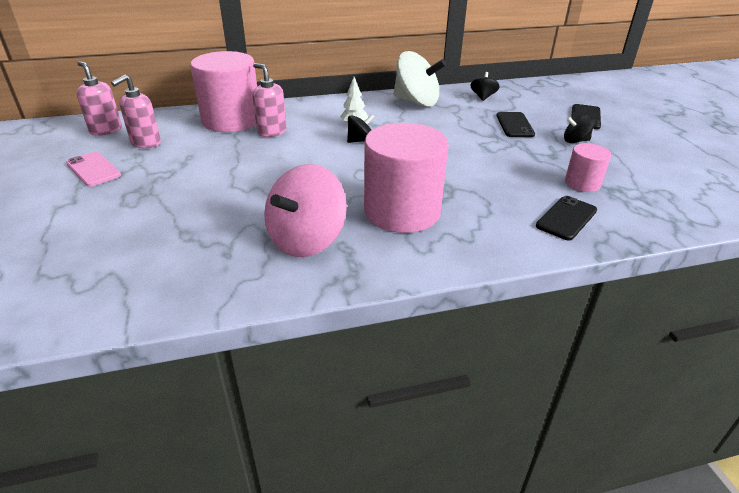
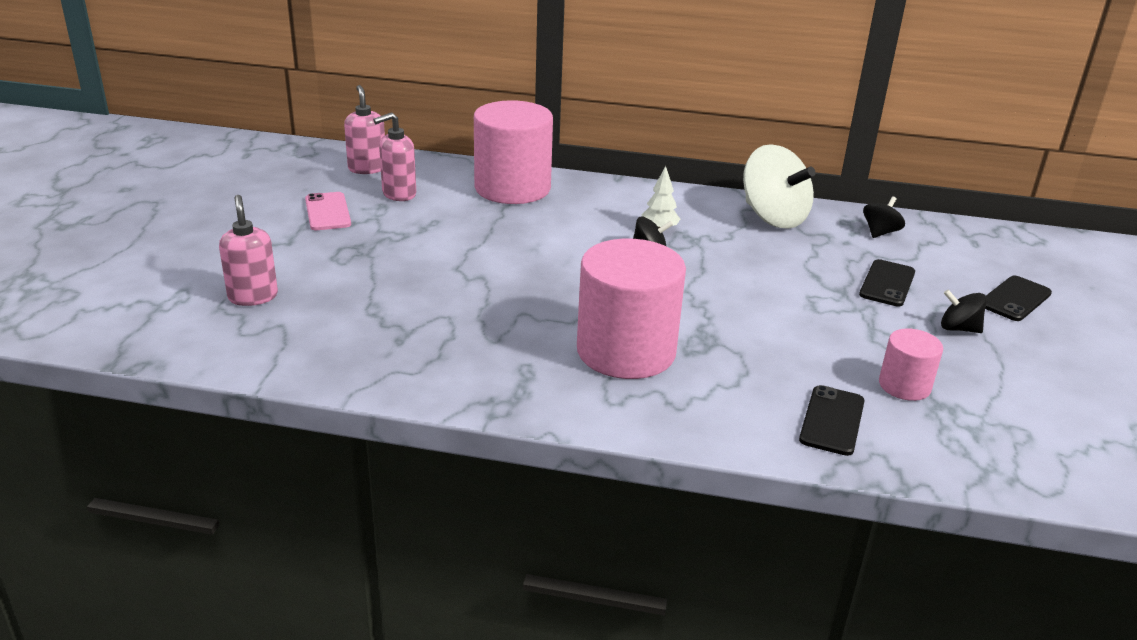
camera: 25 degrees right, 5 degrees down
(272, 132) = (549, 214): pink soap dispenser -> pink soap dispenser (253, 296)
(307, 240) = (491, 351): pink spinning top -> none
(566, 218) = (832, 421): black phone -> black phone turned 45 degrees counterclockwise

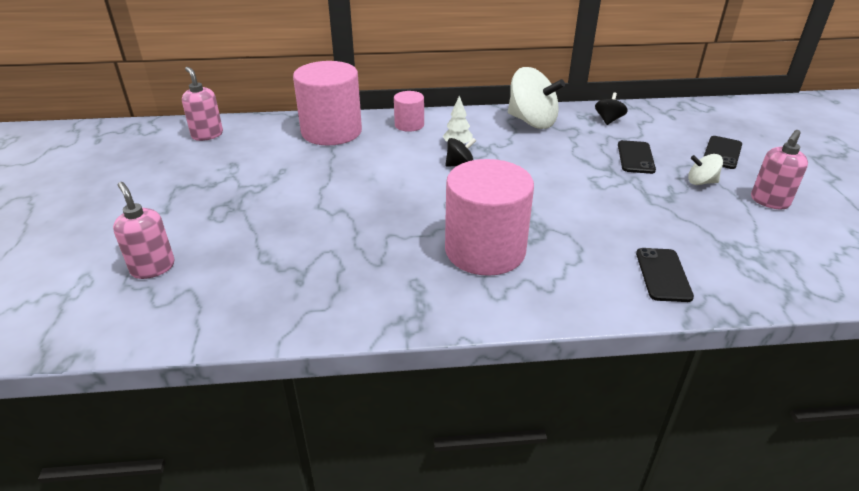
camera: 15 degrees left, 5 degrees up
(327, 212) = (189, 178): pink phone -> none
(398, 194) = (242, 152): pink soap dispenser -> pink soap dispenser (769, 201)
(904, 386) = (694, 234): pink cylinder -> pink cylinder (409, 125)
(958, 328) = (701, 182): black spinning top -> white spinning top

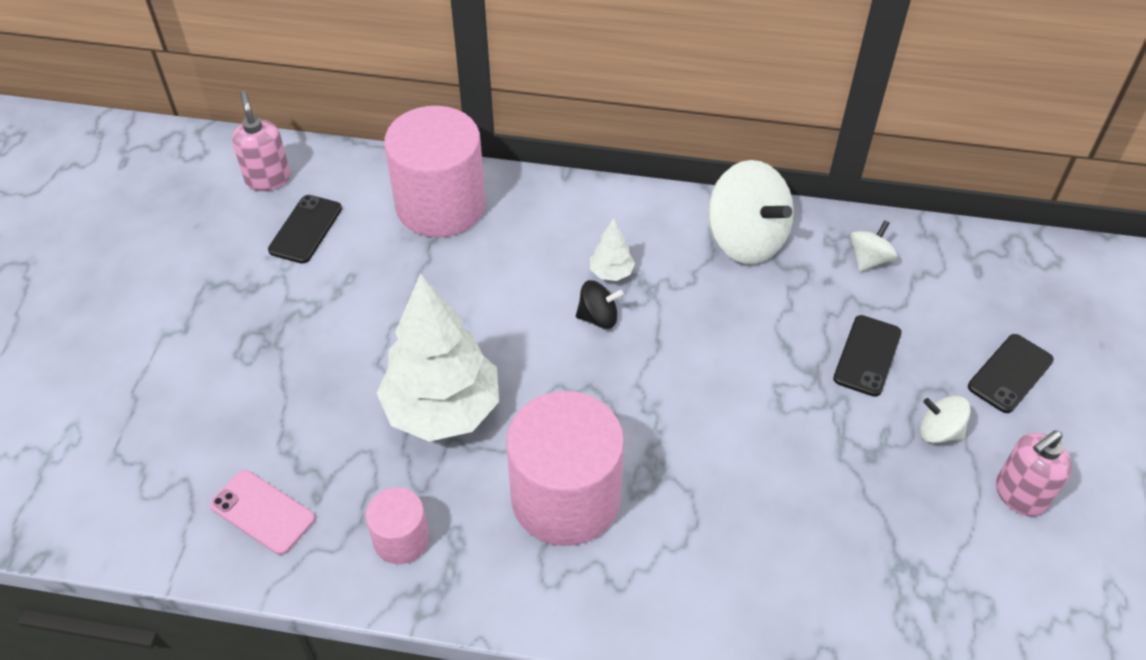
camera: 15 degrees right, 15 degrees up
(153, 268) = (151, 432): pink soap dispenser -> none
(259, 297) = (262, 512): none -> pink phone
(376, 222) = (443, 410): none -> white tree
(409, 125) = (557, 211): pink cylinder -> pink cylinder (401, 539)
(608, 120) = (869, 259): black spinning top -> white spinning top
(663, 275) = (782, 599): black phone -> black phone (305, 229)

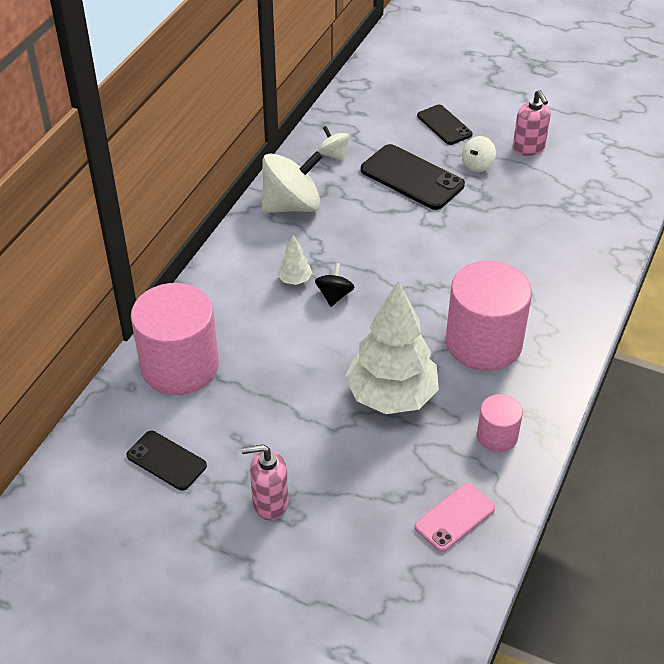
camera: 75 degrees left, 5 degrees down
(268, 179) = (88, 482): pink soap dispenser -> pink soap dispenser (270, 503)
(867, 356) = (412, 177): black phone -> black phone, size x1.62

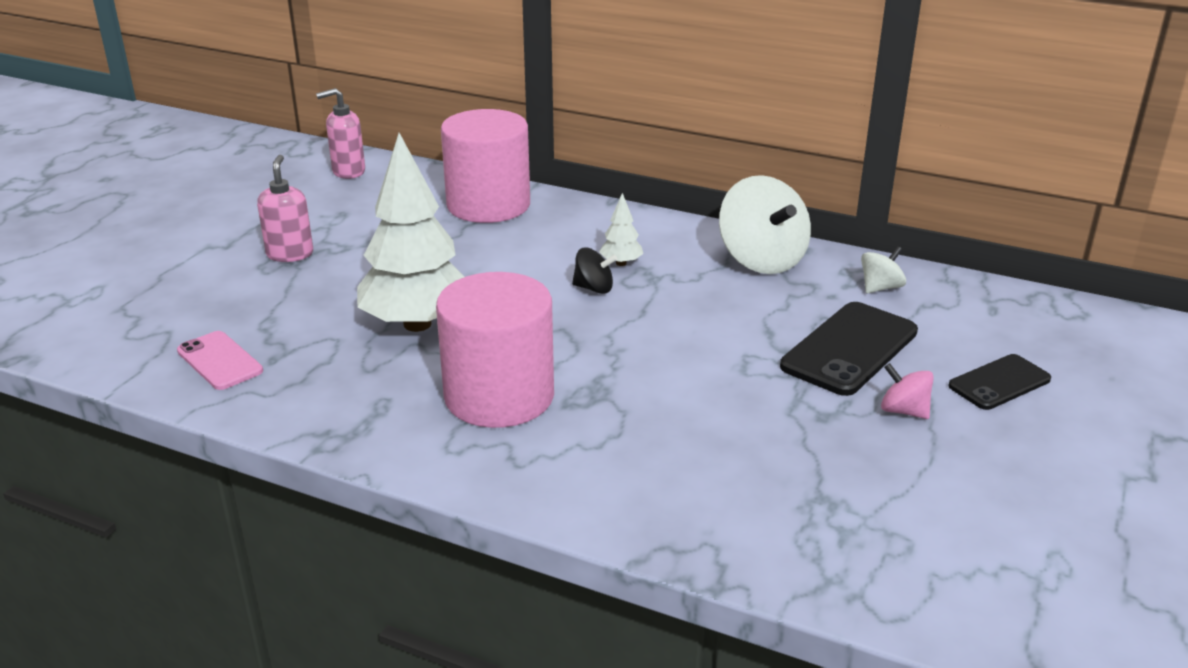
camera: 90 degrees right, 15 degrees down
(166, 461) = (364, 204): black phone -> none
(477, 165) = (903, 411): white spinning top -> pink spinning top
(497, 436) = (330, 398): pink cylinder -> none
(528, 148) = (975, 469): pink soap dispenser -> pink soap dispenser (348, 172)

